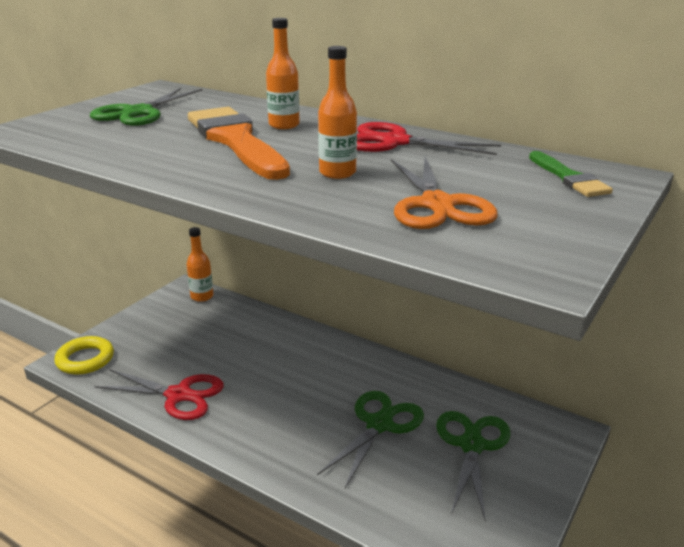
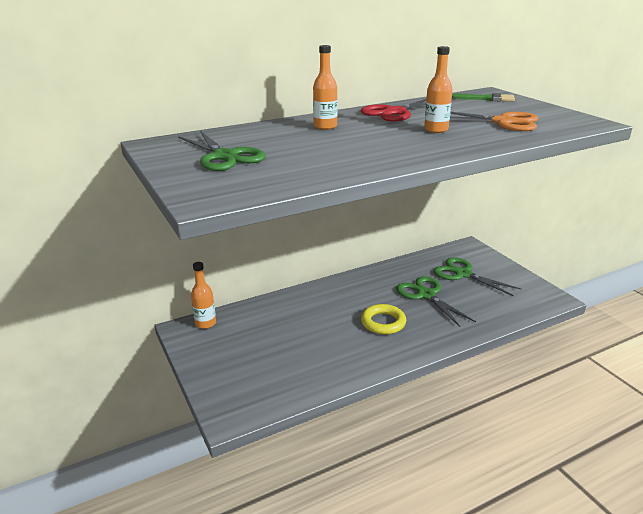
camera: 60 degrees left, 0 degrees up
(85, 359) = (238, 404): yellow ring -> yellow ring (383, 322)
(178, 395) = (334, 364): red scissors -> none
(236, 141) = (344, 141): orange brush -> none

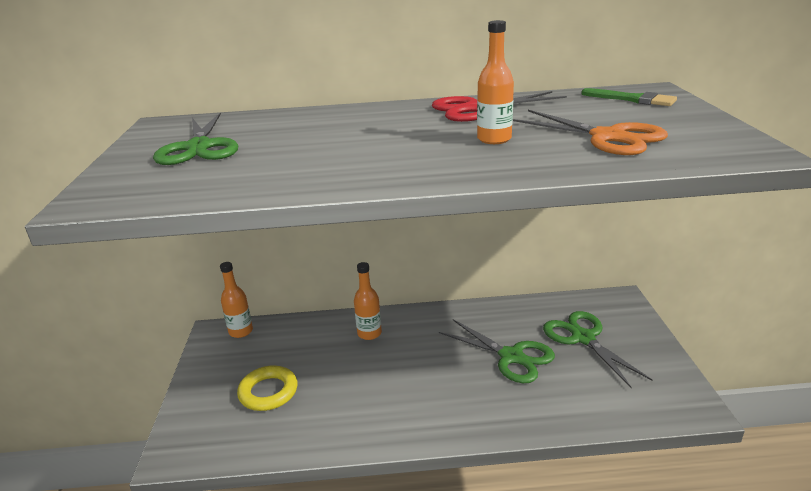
camera: 25 degrees right, 0 degrees up
(325, 127) = (364, 121): orange bottle -> orange bottle (369, 333)
(383, 322) = (429, 381): yellow ring -> yellow ring (268, 392)
(426, 295) = (511, 356): green scissors -> green scissors turned 135 degrees clockwise

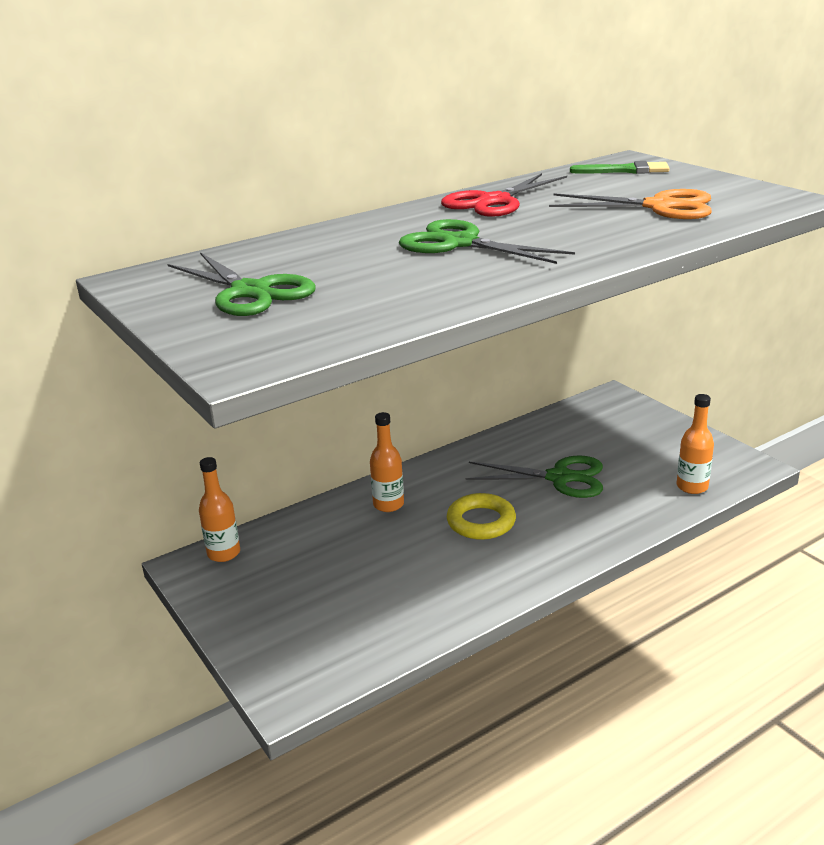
camera: 30 degrees left, 0 degrees up
(268, 392) = (334, 598): yellow ring -> yellow ring (481, 522)
(494, 139) = (563, 226): orange bottle -> orange bottle (692, 487)
(583, 338) = (610, 440): green scissors -> green scissors (459, 243)

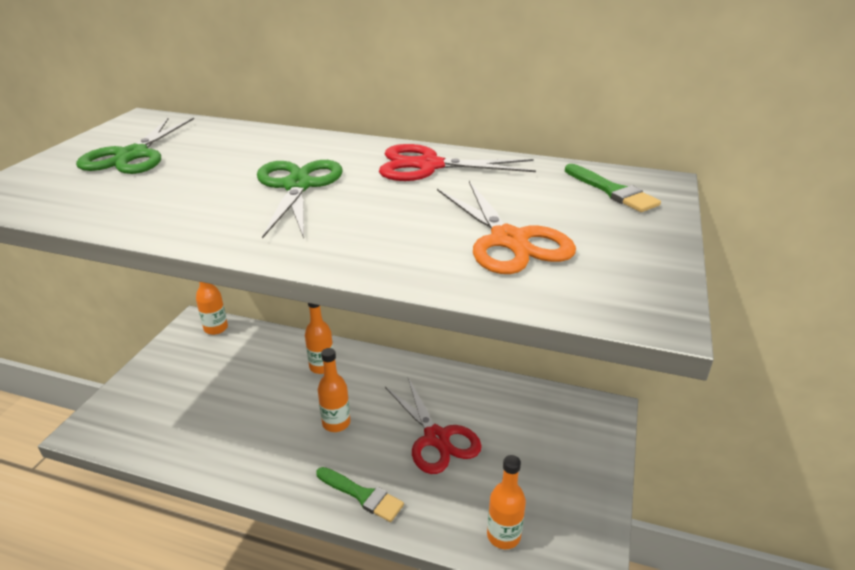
camera: 50 degrees right, 5 degrees up
(481, 522) = (336, 423): yellow ring -> orange bottle
(560, 478) = (436, 438): green scissors -> red scissors
(587, 536) = (362, 495): none -> green brush

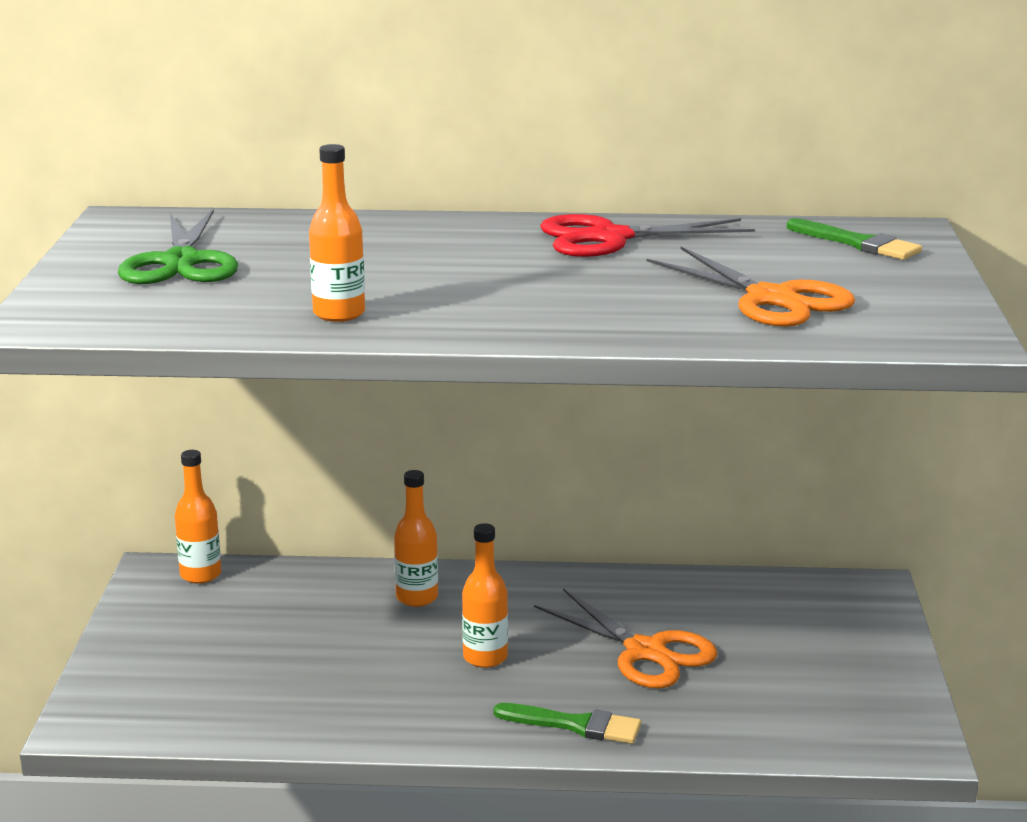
camera: 15 degrees left, 10 degrees down
(297, 186) = (460, 274): green scissors -> none
(436, 438) = (645, 652): red scissors -> orange scissors
(503, 535) = (792, 732): orange bottle -> orange bottle (339, 314)

